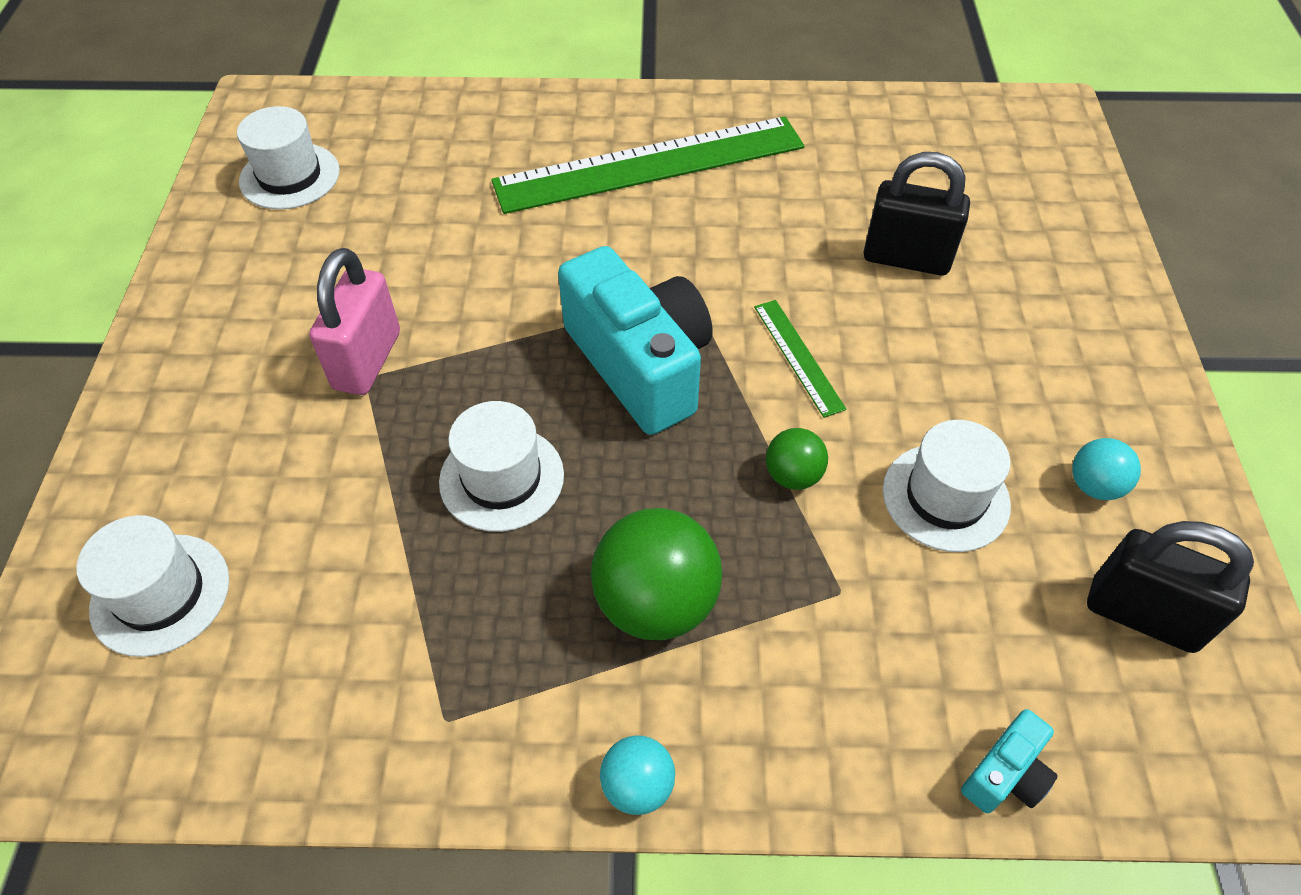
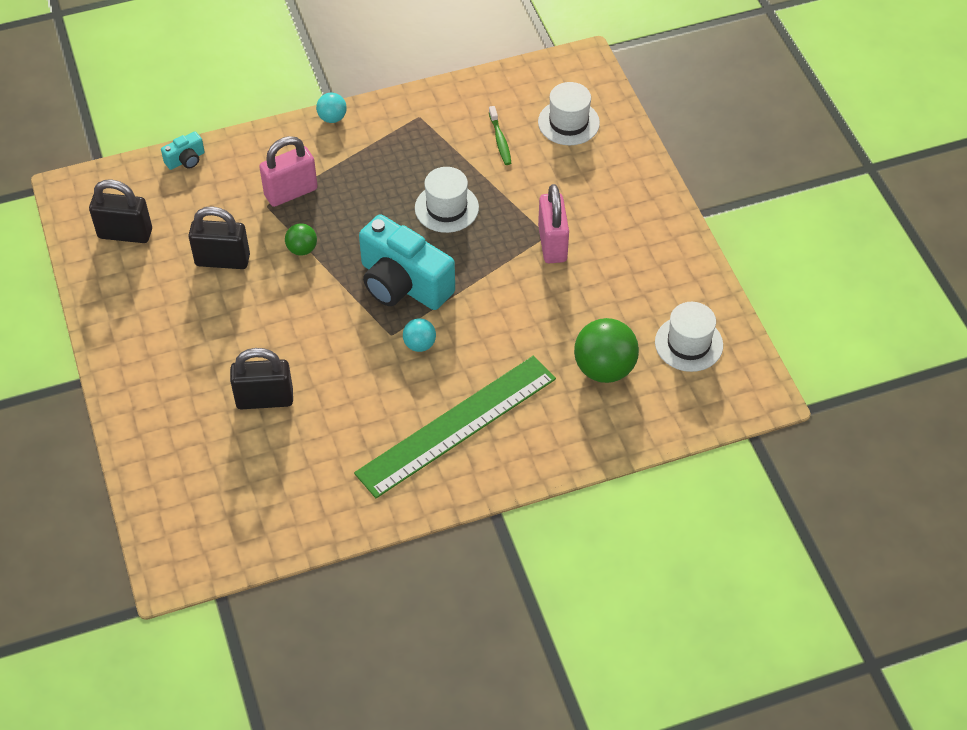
camera: 160 degrees right, 0 degrees up
(318, 595) = (500, 140): none -> green toothbrush
(656, 602) = (349, 178): green ball -> green ball (604, 368)
(784, 607) = (291, 192): none -> pink padlock
(798, 356) = (316, 314): green ruler -> none
(945, 497) = (222, 260): white hat -> black padlock
(1005, 774) = (186, 160): turquoise camera -> turquoise camera turned 150 degrees counterclockwise
(1094, 486) = (146, 287): turquoise ball -> turquoise ball (419, 344)

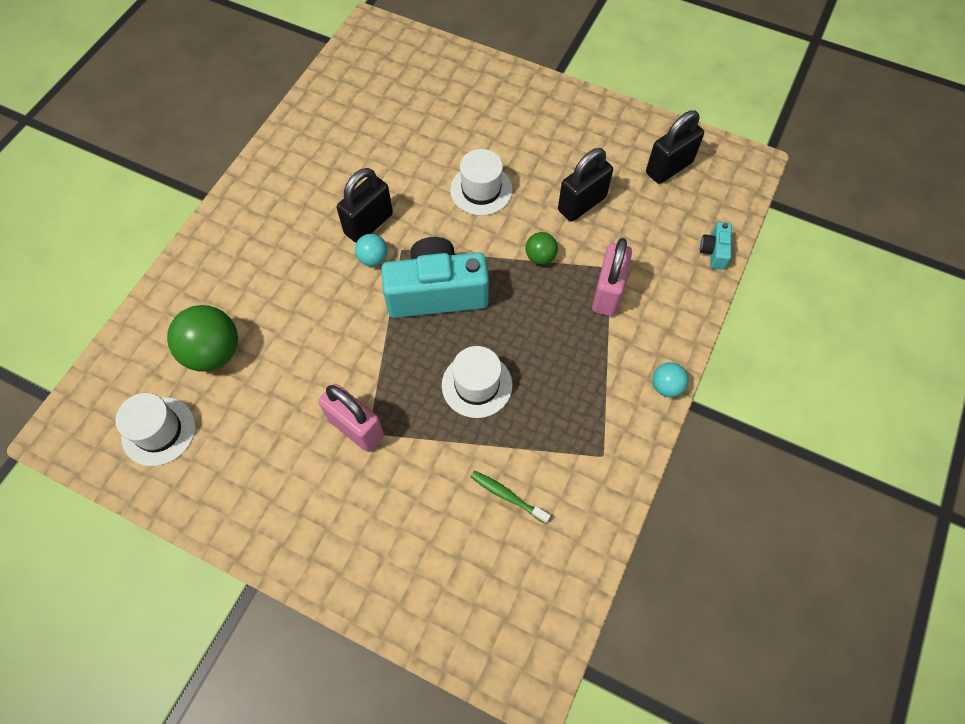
camera: 135 degrees right, 10 degrees up
(264, 399) = (434, 144): black padlock -> black padlock (369, 224)
(456, 425) = (287, 226): green ruler -> none
(568, 122) = (468, 578): white hat -> white hat (481, 190)

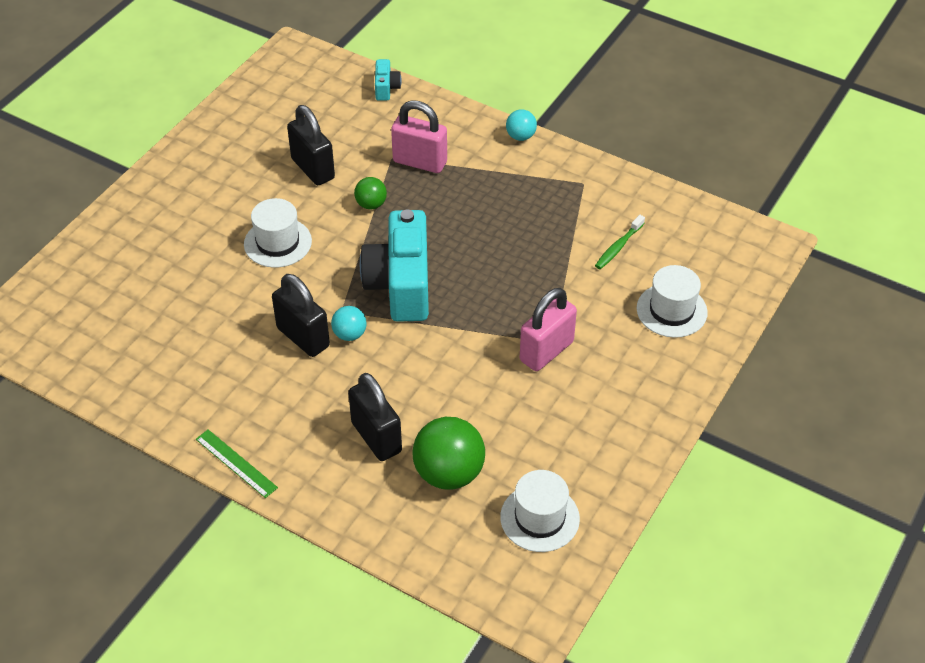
camera: 85 degrees left, 15 degrees down
(234, 197) = (236, 463): none -> green ruler
(477, 385) = (508, 260): white hat -> white hat (671, 310)
(669, 168) = (282, 103): black padlock -> black padlock (376, 437)
(714, 251) = (386, 88): turquoise camera -> turquoise camera turned 105 degrees counterclockwise

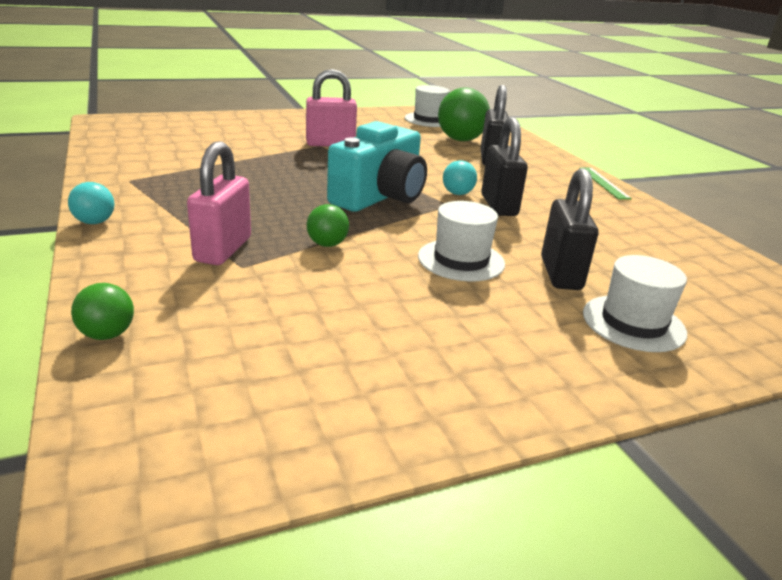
camera: 145 degrees left, 20 degrees down
(313, 169) = (344, 298): black padlock -> black padlock (561, 273)
(386, 88) = (107, 334): turquoise camera -> green ball
(420, 162) = (223, 249): pink padlock -> pink padlock turned 45 degrees clockwise
(618, 247) = (191, 152): green toothbrush -> none
(671, 310) = (225, 128): white hat -> white hat (633, 323)

